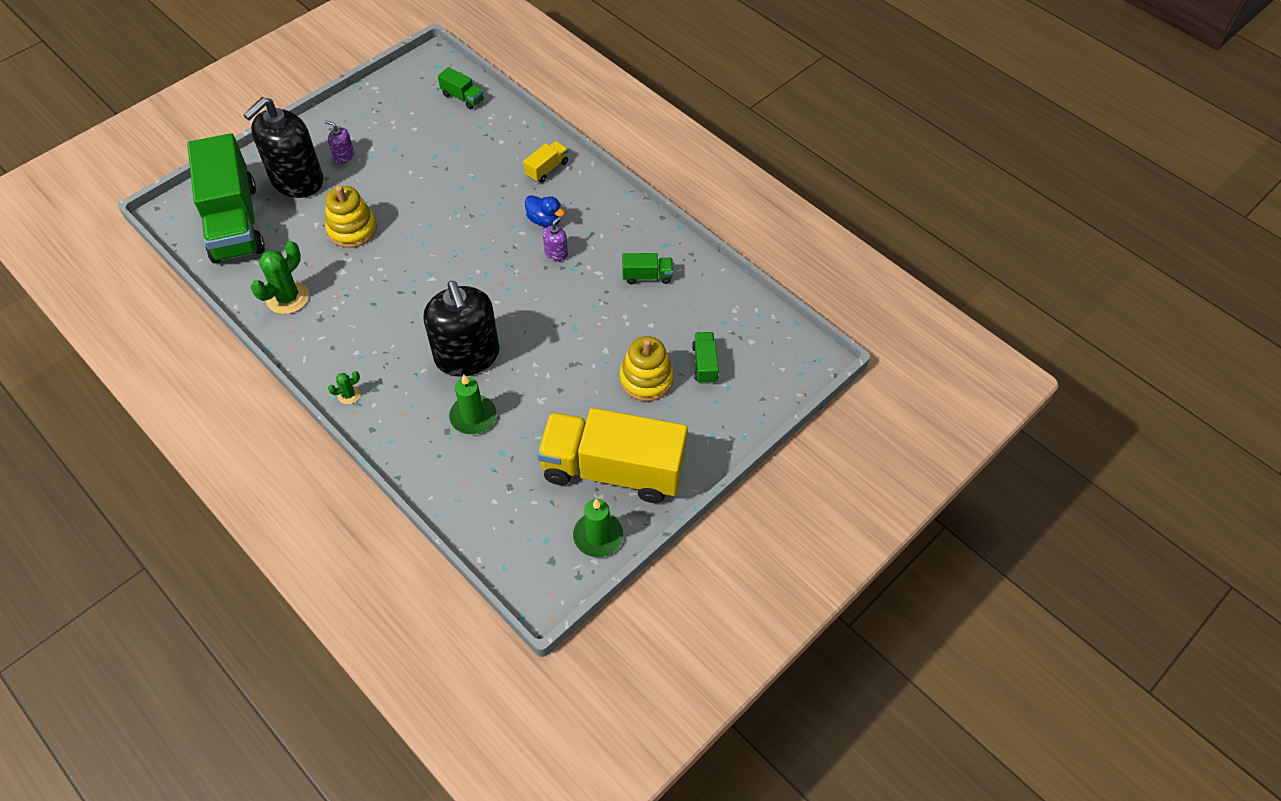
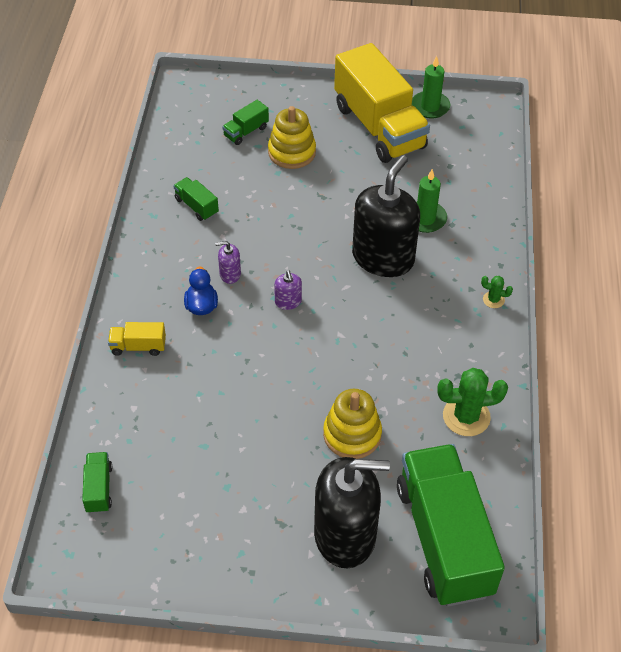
camera: 130 degrees left, 5 degrees down
(234, 222) = (444, 539): green truck -> green truck turned 45 degrees counterclockwise
(344, 156) = (276, 523): purple soap dispenser -> purple soap dispenser (288, 302)

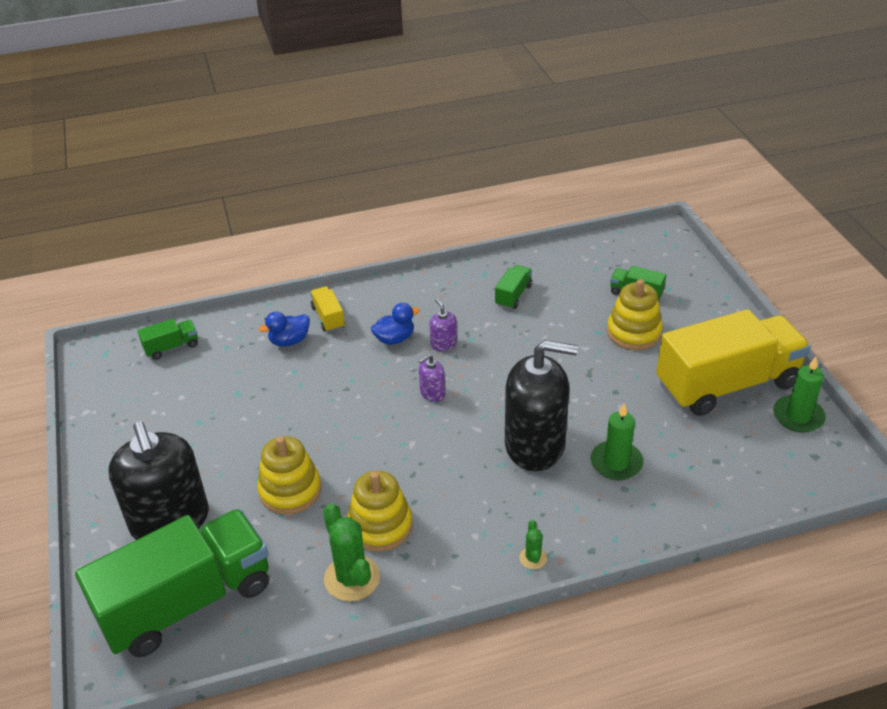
camera: 70 degrees right, 10 degrees down
(153, 386) = (289, 341): none -> blue duck
(379, 127) = (727, 384): yellow truck -> yellow truck turned 150 degrees counterclockwise
(421, 383) = (380, 526): none -> yellow stacking toy

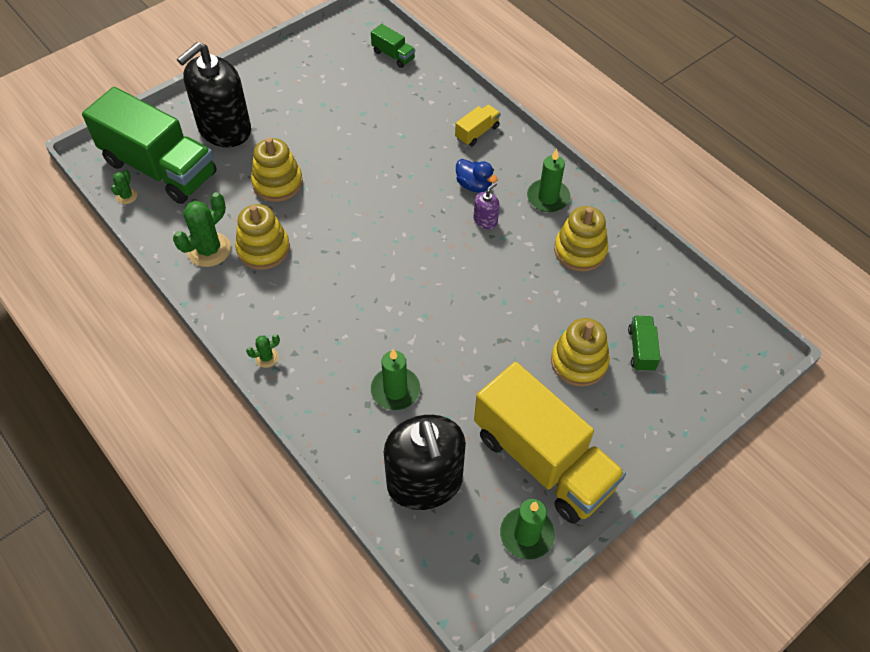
camera: 65 degrees right, 15 degrees up
(211, 649) = (127, 196): none -> green cactus
(289, 341) = (436, 119): blue duck -> none
(432, 393) = (420, 233): purple soap dispenser -> none
(441, 296) = (548, 198): none -> green candle
(513, 295) = (580, 250): green truck -> yellow stacking toy
(535, 445) = (391, 324): black soap dispenser -> black soap dispenser (425, 482)

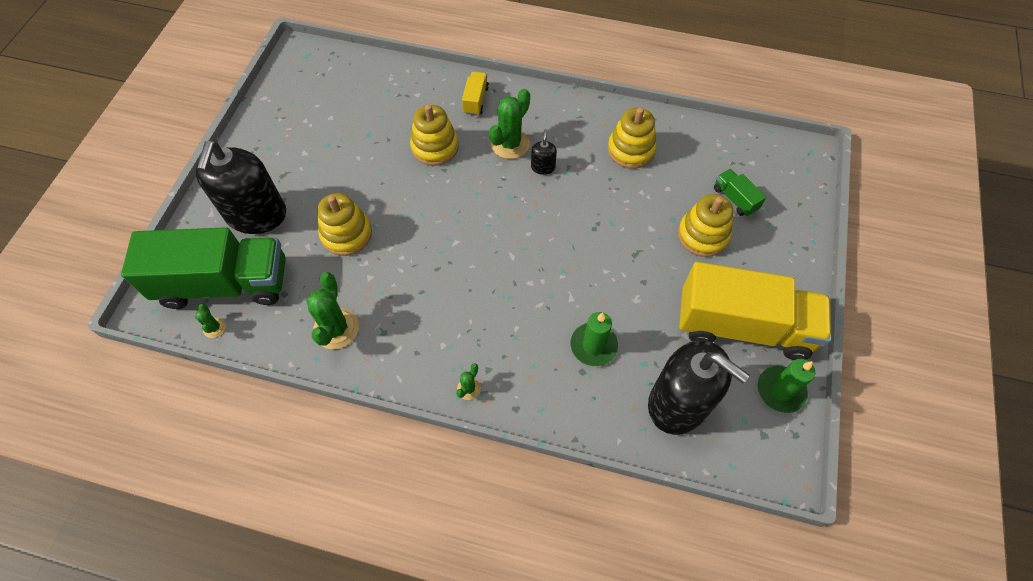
camera: 35 degrees left, 5 degrees up
(263, 249) = (384, 298): yellow stacking toy -> yellow stacking toy (435, 147)
(393, 55) = (352, 72): green truck -> none
(474, 185) = (510, 144): blue duck -> green cactus
(485, 220) = (543, 167): purple soap dispenser -> black soap dispenser
(548, 198) = (573, 122): green candle -> none

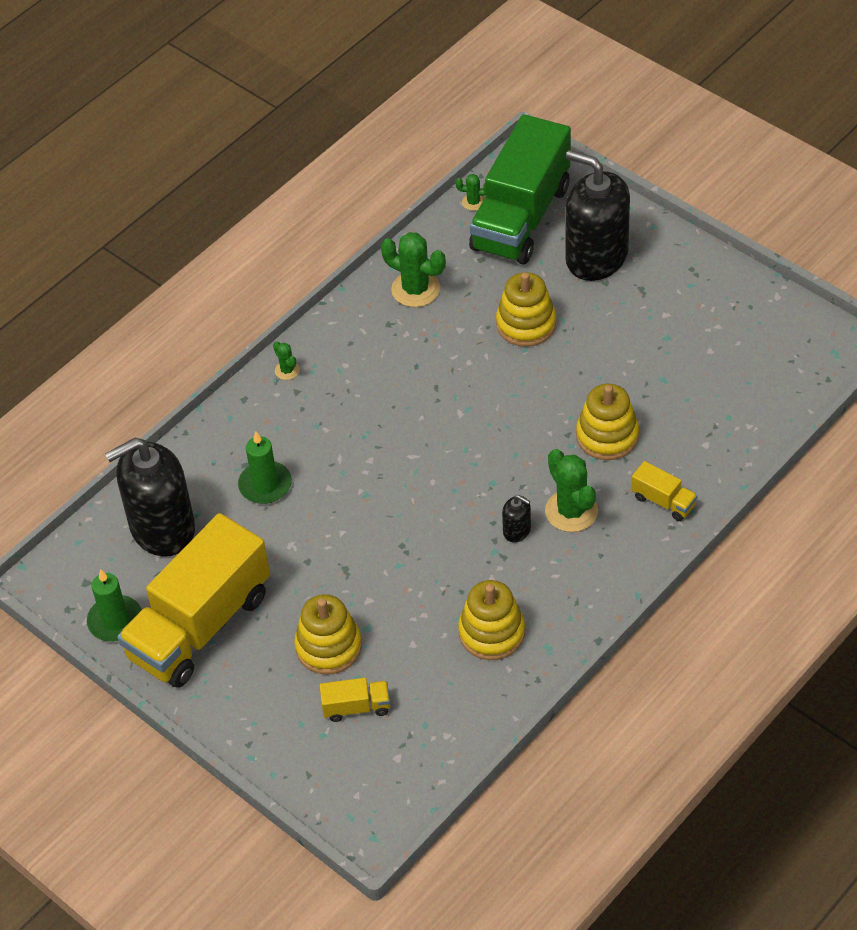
camera: 120 degrees right, 10 degrees down
(735, 199) = (356, 707): green truck -> yellow truck

